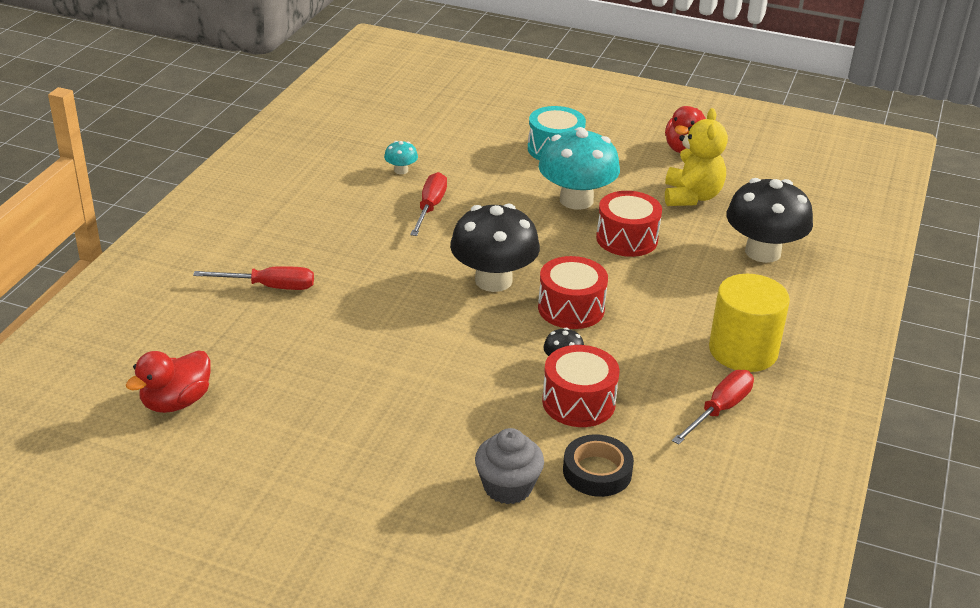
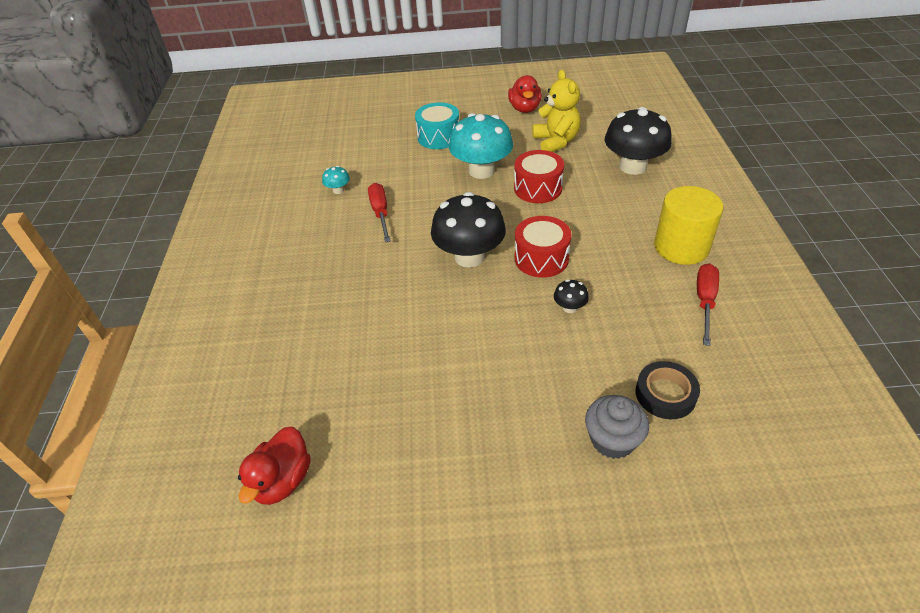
camera: 20 degrees left, 10 degrees up
(270, 287) = (297, 329): red screwdriver -> none
(578, 402) = (606, 337): red drum -> none

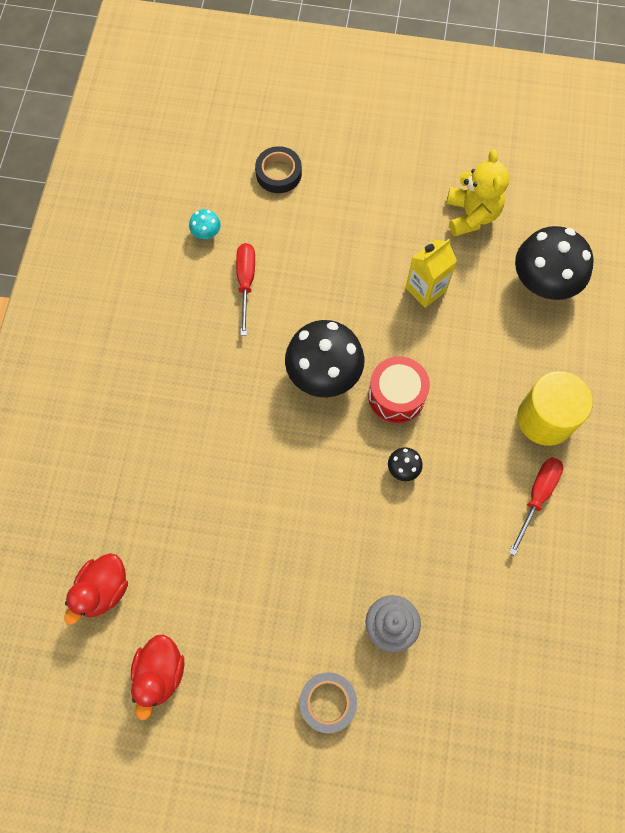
camera: 10 degrees right, 25 degrees up
(439, 137) = (338, 169): turquoise drum -> none
(481, 170) = (372, 243): turquoise mushroom -> none
(524, 108) = (454, 143): red duck -> red duck (160, 673)
(538, 188) = (425, 289): red drum -> yellow carton
(573, 534) = (328, 702): none -> grey tape
(665, 394) = (454, 591): black tape -> black tape (278, 173)

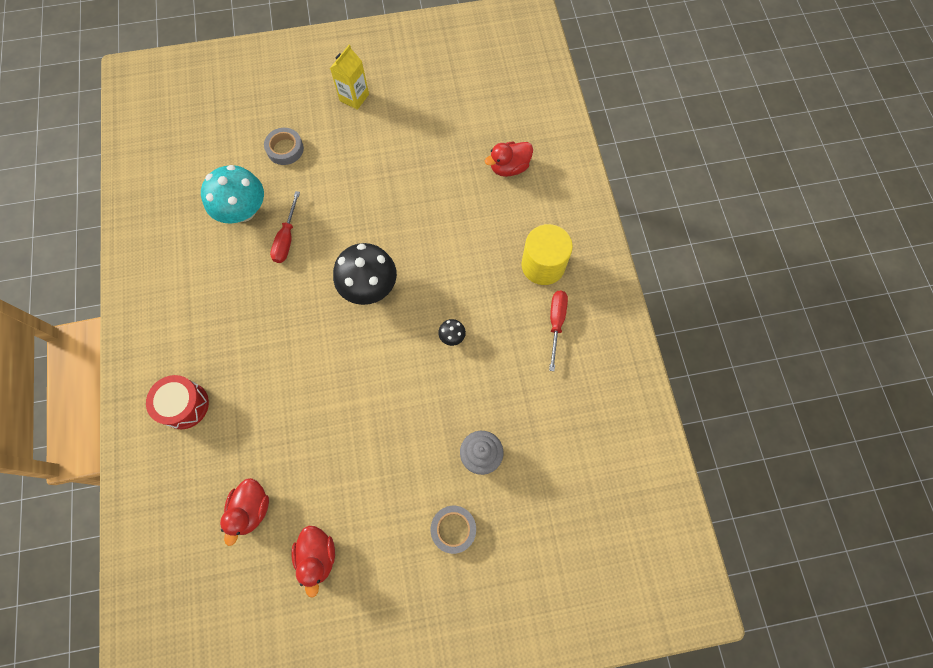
camera: 20 degrees left, 0 degrees up
(206, 233) = (243, 211): turquoise mushroom -> turquoise mushroom, size x2.33
(246, 282) = (287, 238): red screwdriver -> red screwdriver turned 150 degrees counterclockwise
(278, 173) = (285, 149): black tape -> grey tape
(396, 396) = (429, 285): red drum -> red drum (184, 405)
(425, 289) = (425, 200): yellow carton -> yellow carton (354, 97)
(471, 215) = (440, 136): yellow teddy bear -> none
(543, 282) = (509, 167): black mushroom -> red duck

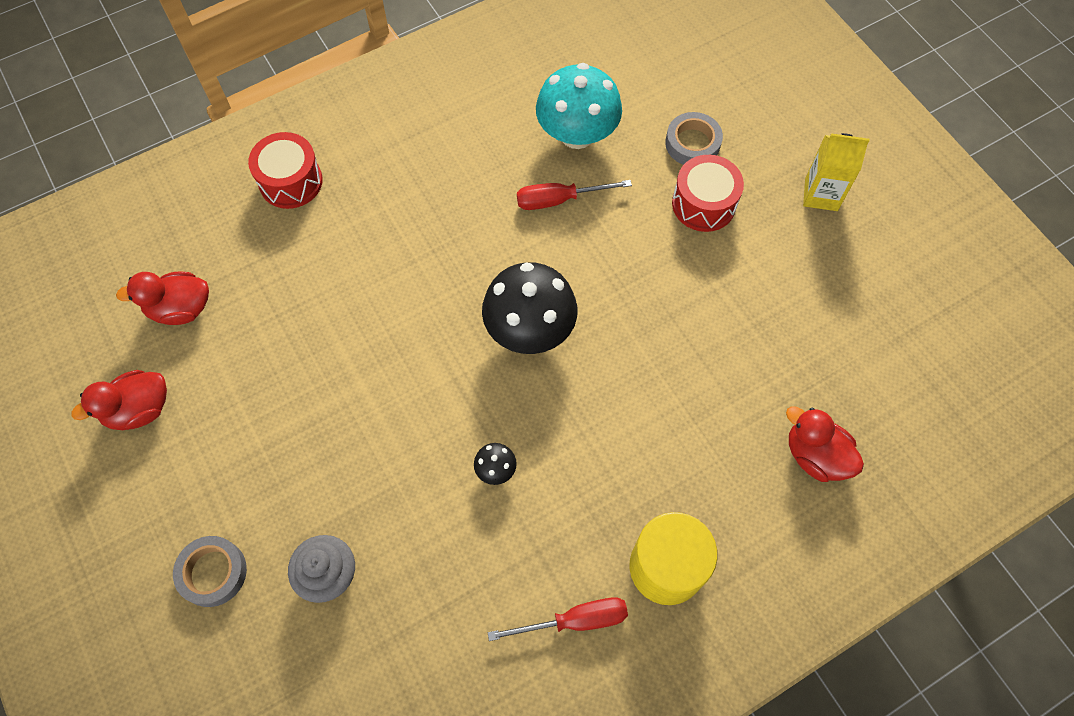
camera: 70 degrees right, 5 degrees down
(330, 159) = (703, 204): none -> red drum

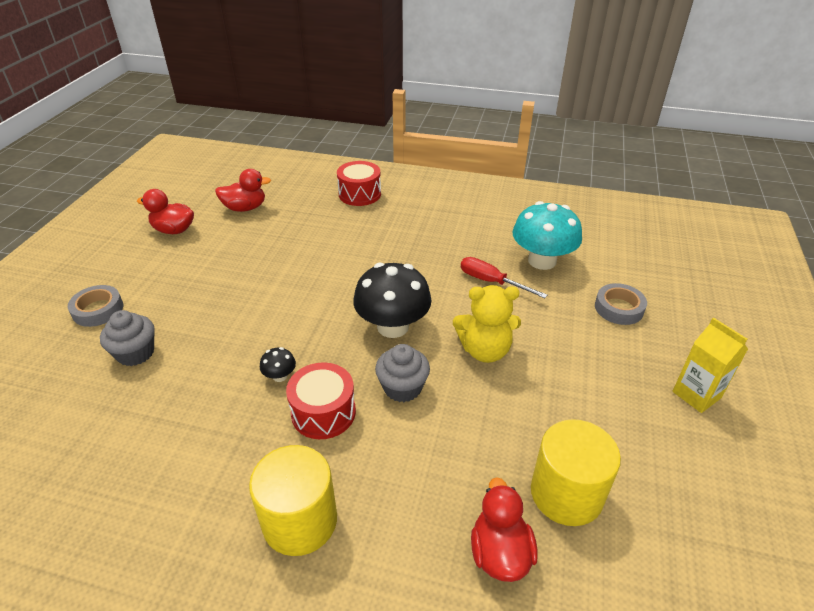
camera: 45 degrees right, 25 degrees down
(180, 309) = (245, 208): red duck -> red duck turned 135 degrees clockwise
(575, 620) = (205, 495): red screwdriver -> none
(609, 385) = (402, 388): none -> grey cupcake
(633, 286) = (485, 350): none -> yellow teddy bear
(703, 204) = (590, 342): red drum -> red drum (323, 412)
(813, 368) = (566, 493): none -> yellow cylinder

